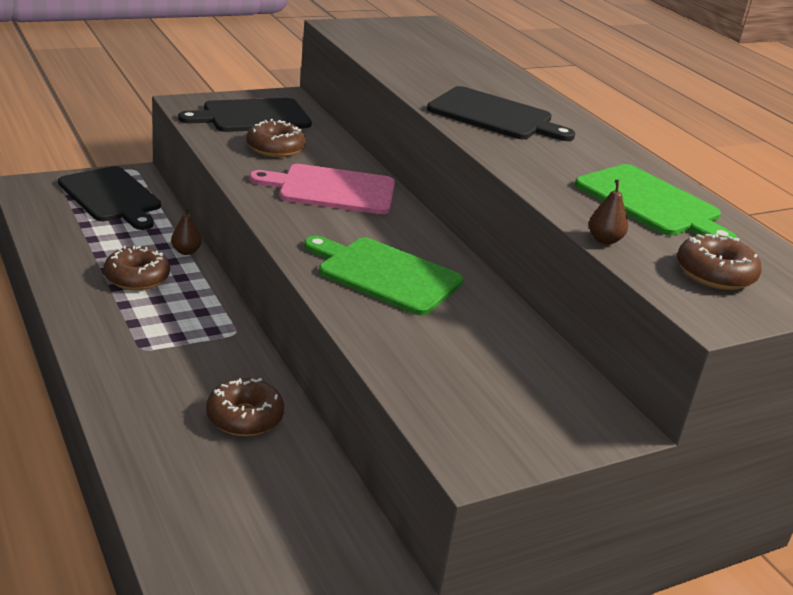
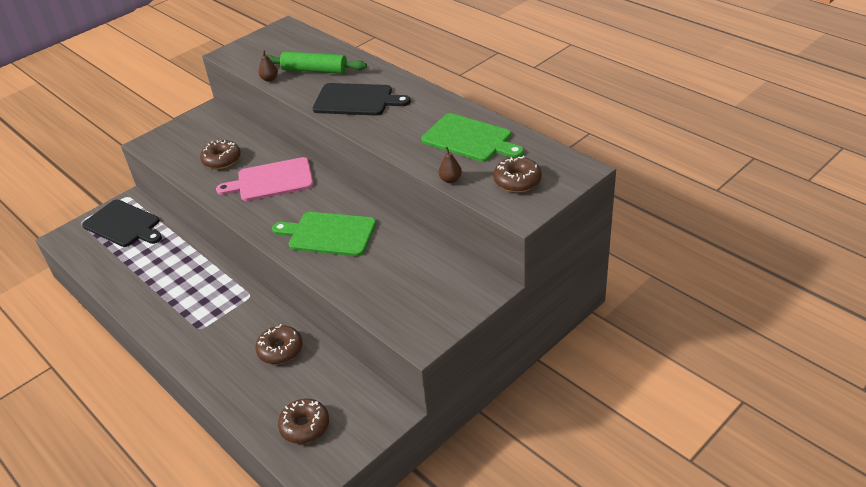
camera: 10 degrees left, 10 degrees up
(137, 278) = (171, 280): brown donut -> brown donut (305, 426)
(186, 251) = (192, 248): brown pear -> brown pear (269, 79)
(252, 116) = (195, 138): black cutting board -> none
(449, 72) = (315, 70): none -> green rolling pin

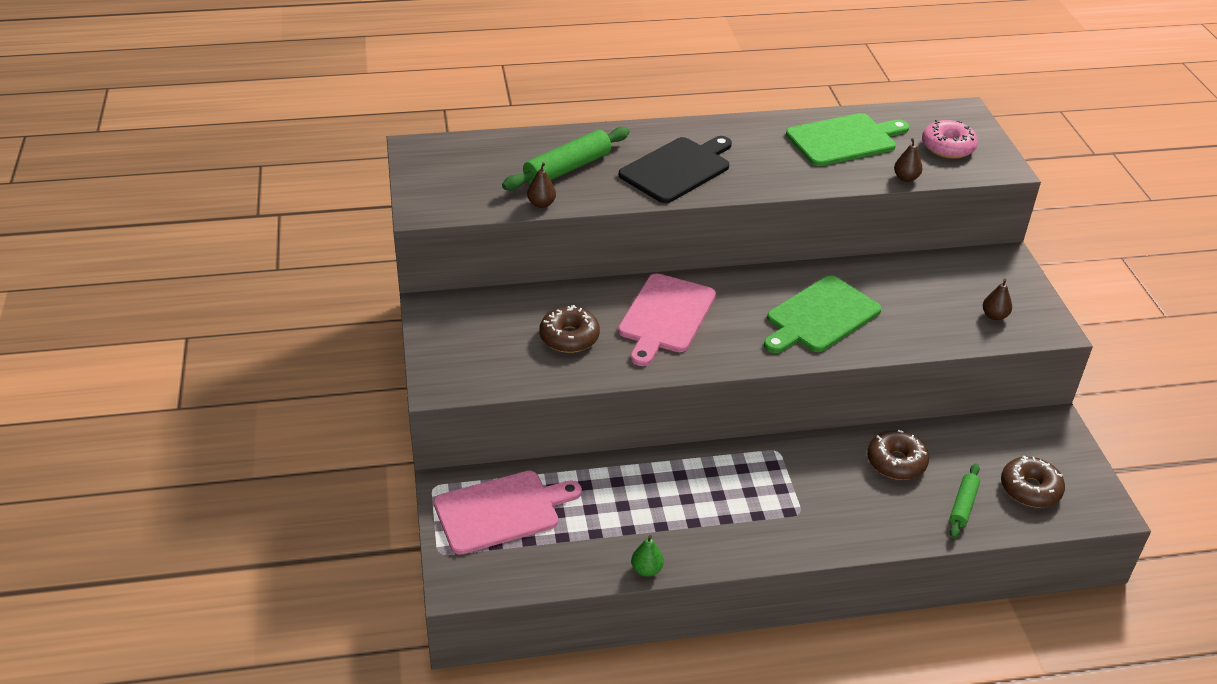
camera: 60 degrees left, 0 degrees up
(111, 292) = (646, 569): none -> green pear
(124, 224) = (501, 511): black cutting board -> pink cutting board
(261, 398) = (963, 505): none -> green rolling pin
(408, 307) = (994, 316): none -> brown pear
(517, 181) = (948, 147): brown donut -> pink donut

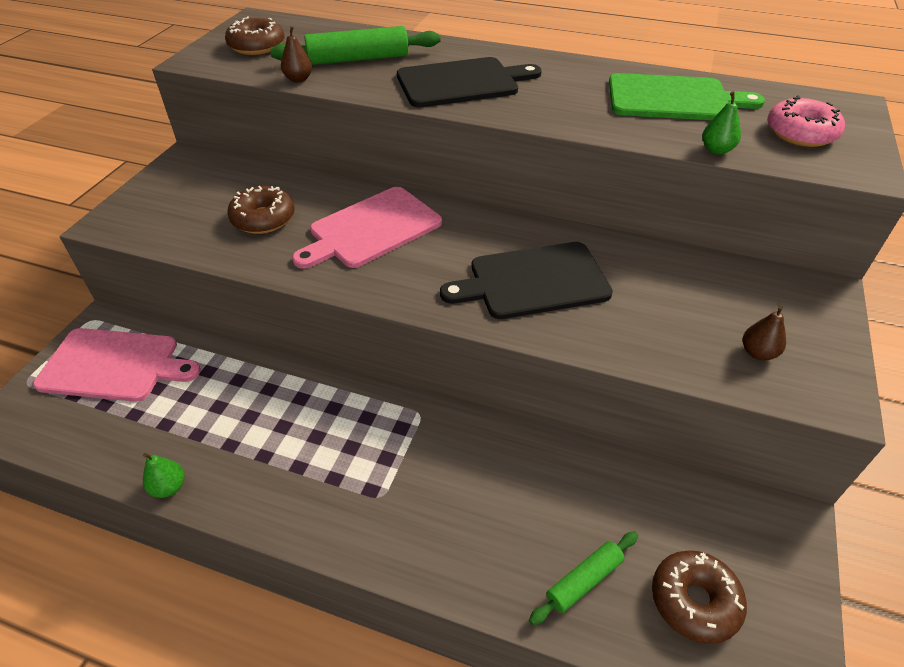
camera: 30 degrees right, 5 degrees up
(820, 317) = (533, 281): green cutting board -> black cutting board
(896, 462) = (541, 484): brown donut -> brown donut (257, 46)
(906, 178) = (716, 150): brown pear -> green pear

